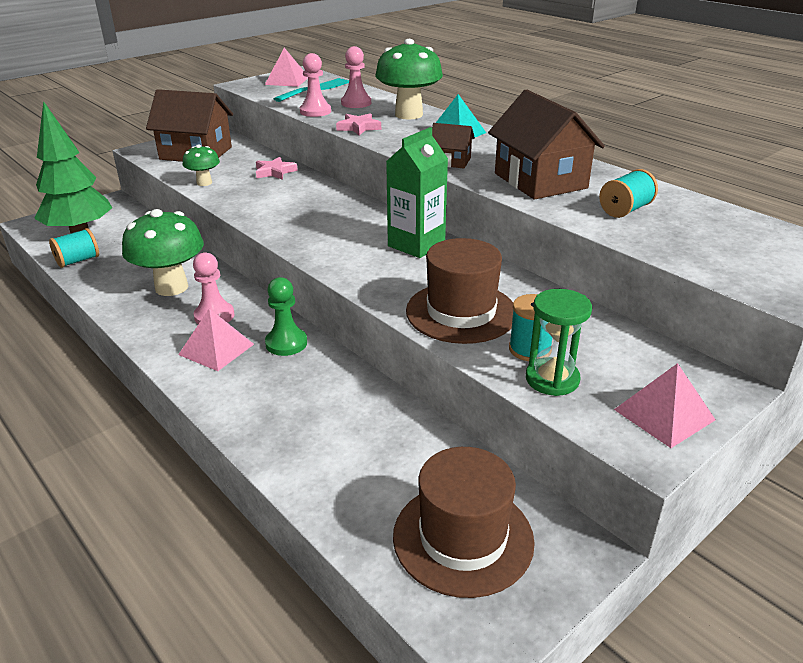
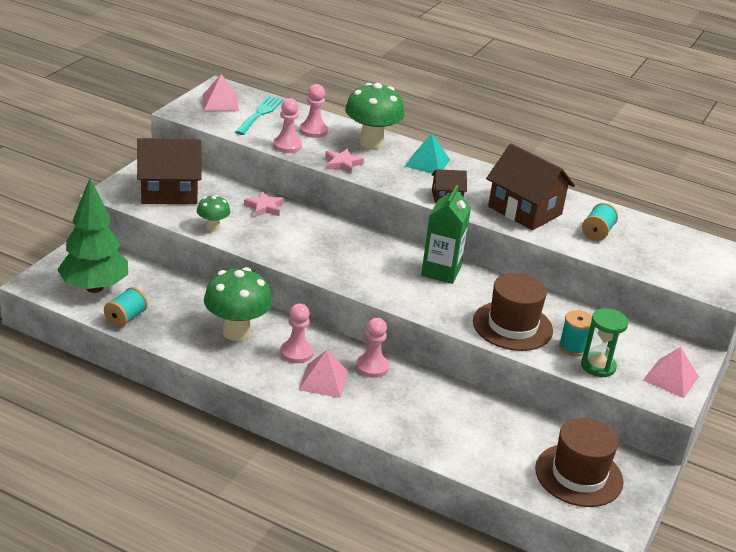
camera: 25 degrees left, 0 degrees up
(286, 343) = (372, 367): green pawn -> pink pawn

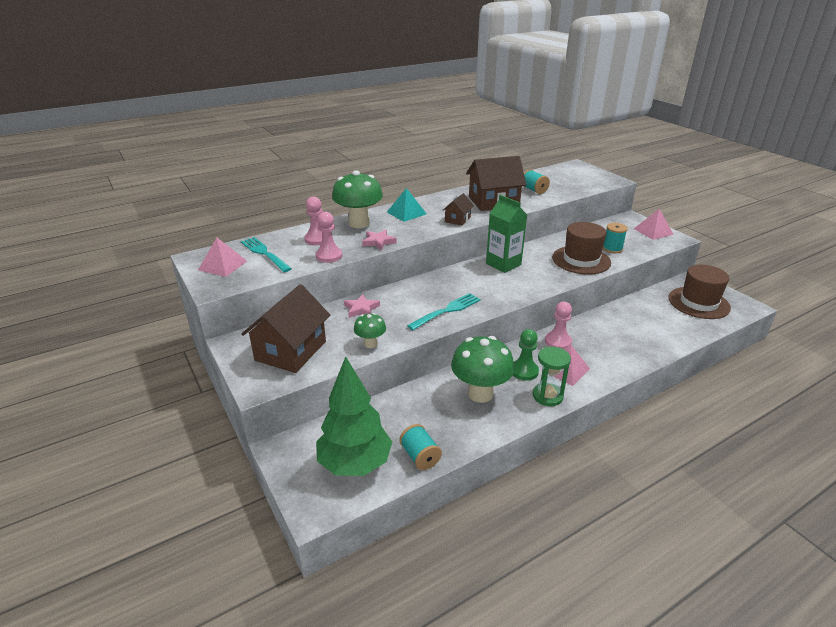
camera: 55 degrees left, 0 degrees up
(296, 353) = (524, 371): pink pawn -> green pawn
(305, 255) = (446, 311): none -> turquoise fork
(598, 366) = (635, 248): green hourglass -> green hourglass (547, 396)

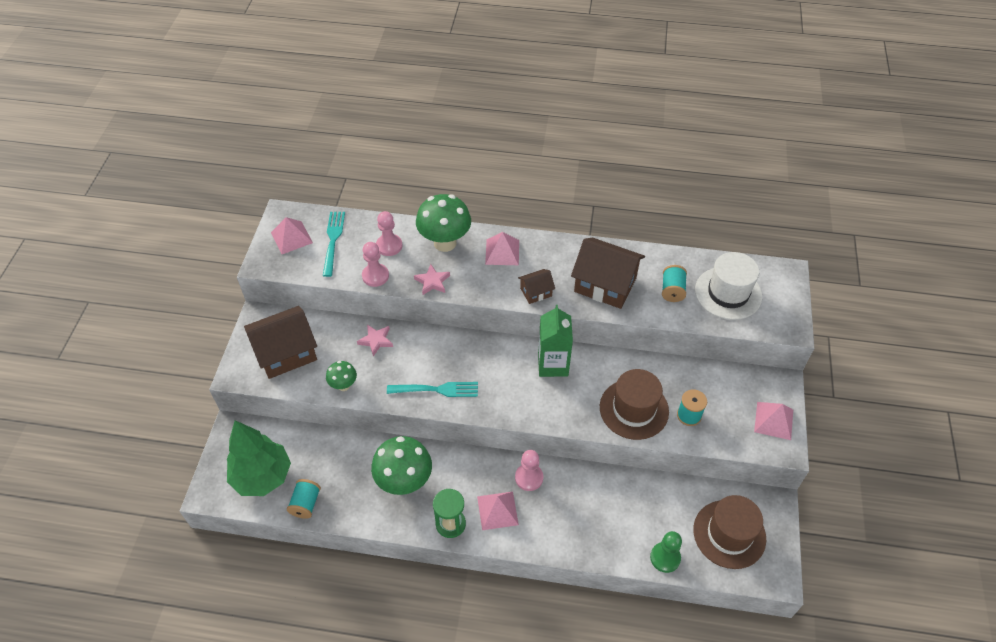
camera: 40 degrees right, 20 degrees up
(406, 213) = (502, 252): turquoise pyramid -> pink pyramid
(524, 371) = (463, 486): green pawn -> green pawn (665, 558)
(563, 181) = (728, 293): none -> white hat

